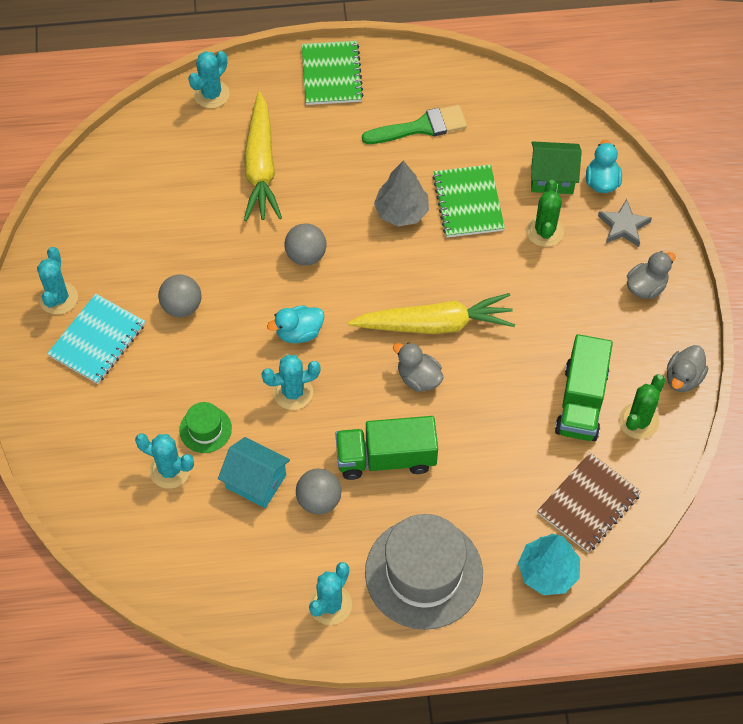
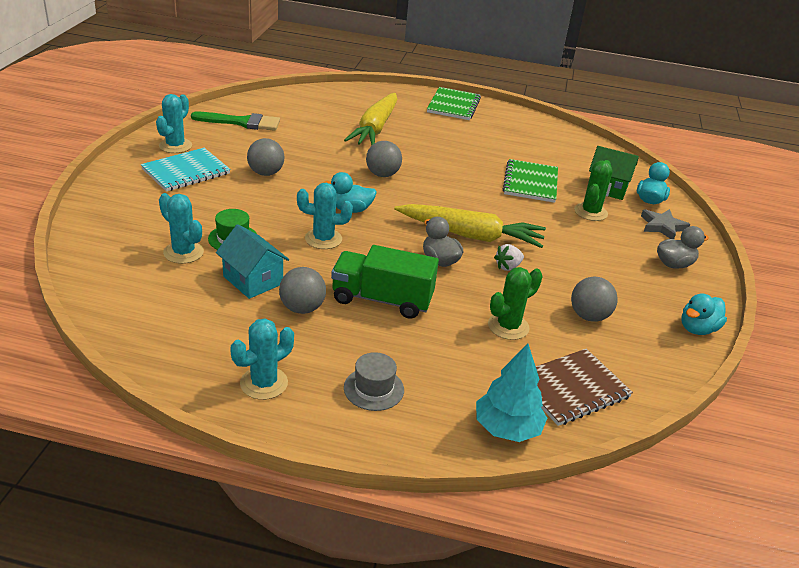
camera: 15 degrees right, 25 degrees down
(211, 94) = (360, 93): turquoise cactus -> none
(401, 212) = (473, 174): grey tree -> none
(421, 127) = (509, 141): green brush -> green brush (242, 122)
(424, 573) = (373, 389): grey hat -> grey hat, size x0.47
(486, 359) = (508, 267): none -> white strawberry
(581, 401) = (589, 316): green truck -> grey ball
(638, 421) = (643, 345): green cactus -> green cactus (508, 326)
(683, 378) = (697, 329): grey duck -> turquoise duck

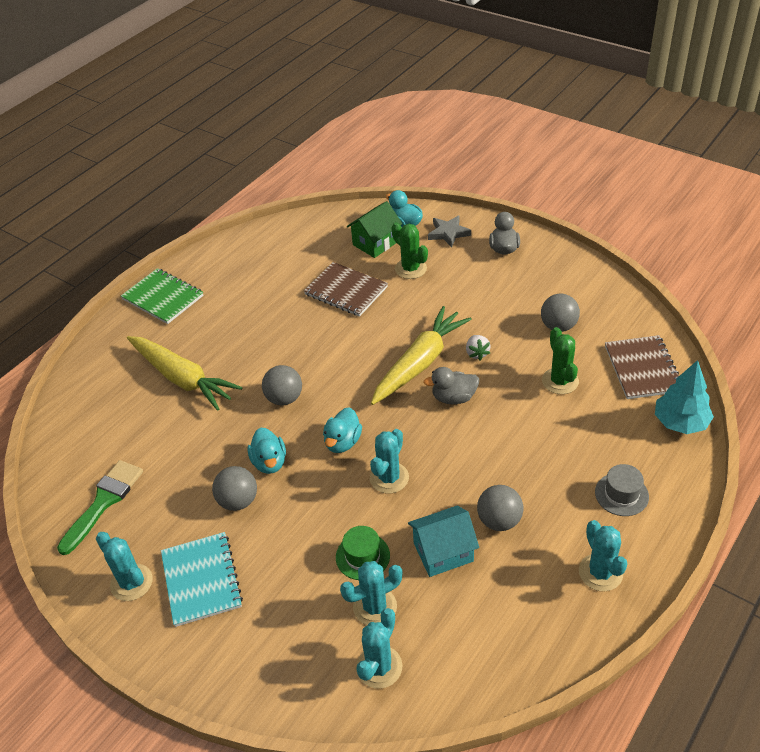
camera: 60 degrees left, 10 degrees up
(125, 264) = (379, 667): none -> turquoise cactus
(382, 299) = (501, 456): green truck -> none
(530, 183) = (346, 291): green notebook -> brown notebook
(697, 329) = (588, 270): turquoise duck -> turquoise duck (269, 462)

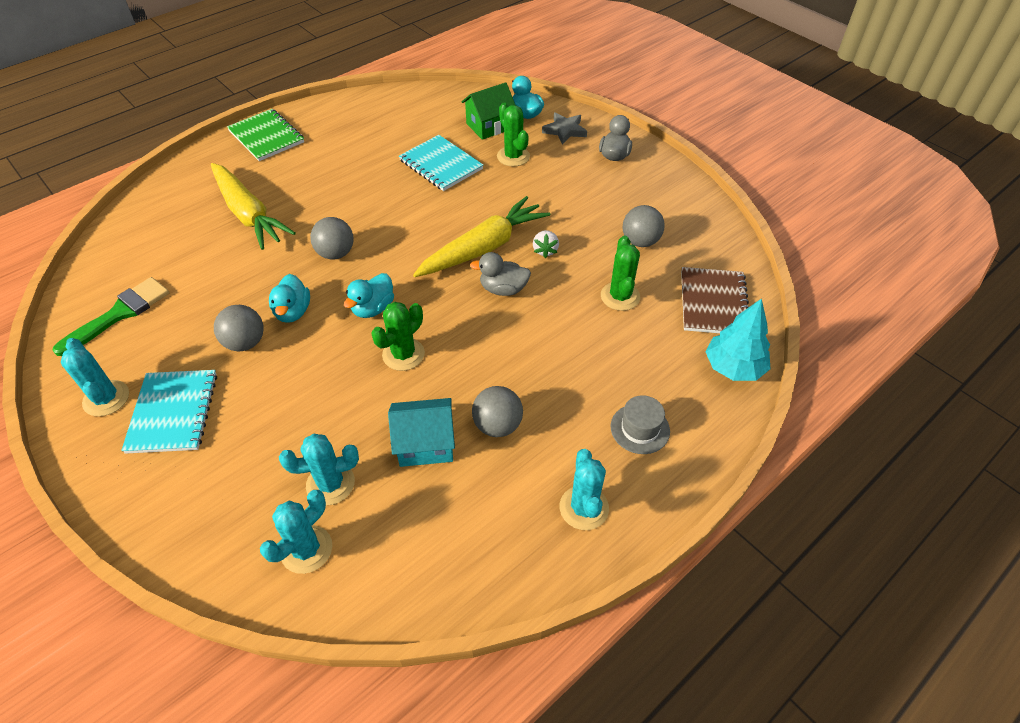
camera: 10 degrees right, 5 degrees up
(346, 291) = (441, 164): brown notebook -> turquoise notebook
(362, 556) = (341, 428): green hat -> none
(389, 478) = (403, 354): turquoise cactus -> green cactus

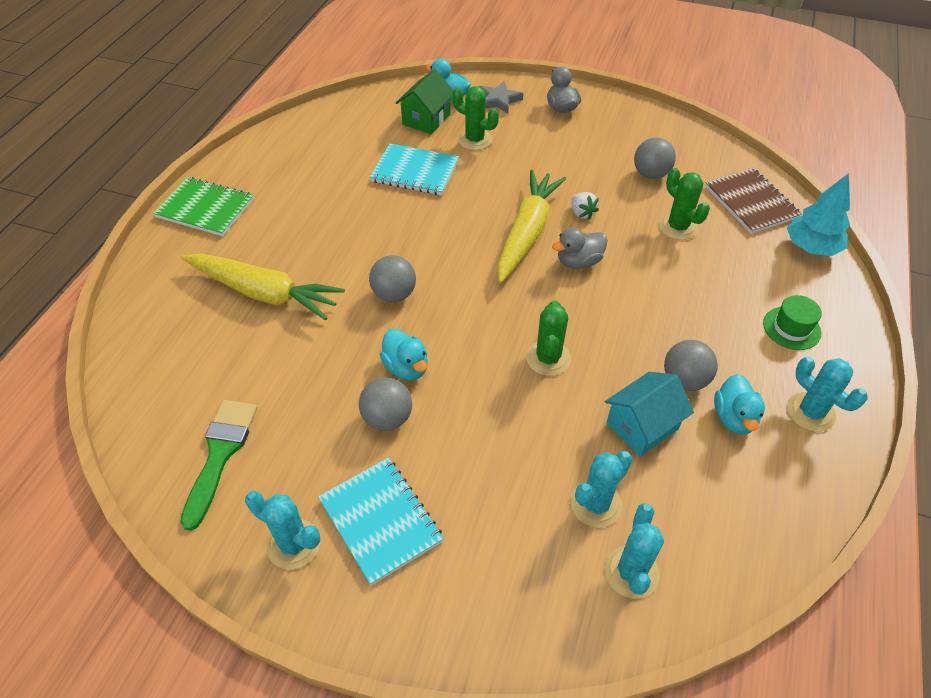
camera: 30 degrees left, 0 degrees up
(373, 308) = (480, 330): turquoise duck -> turquoise duck (734, 418)
(640, 429) = (791, 328): grey hat -> green hat

